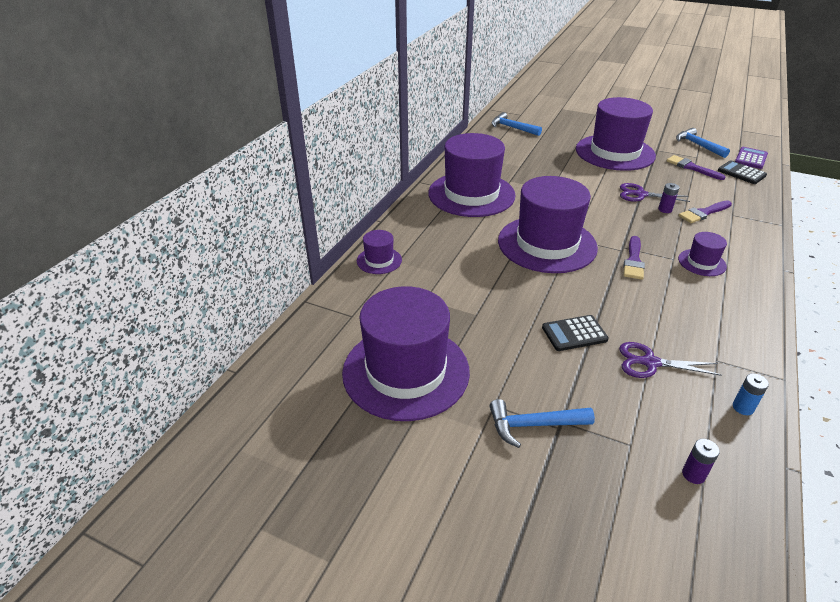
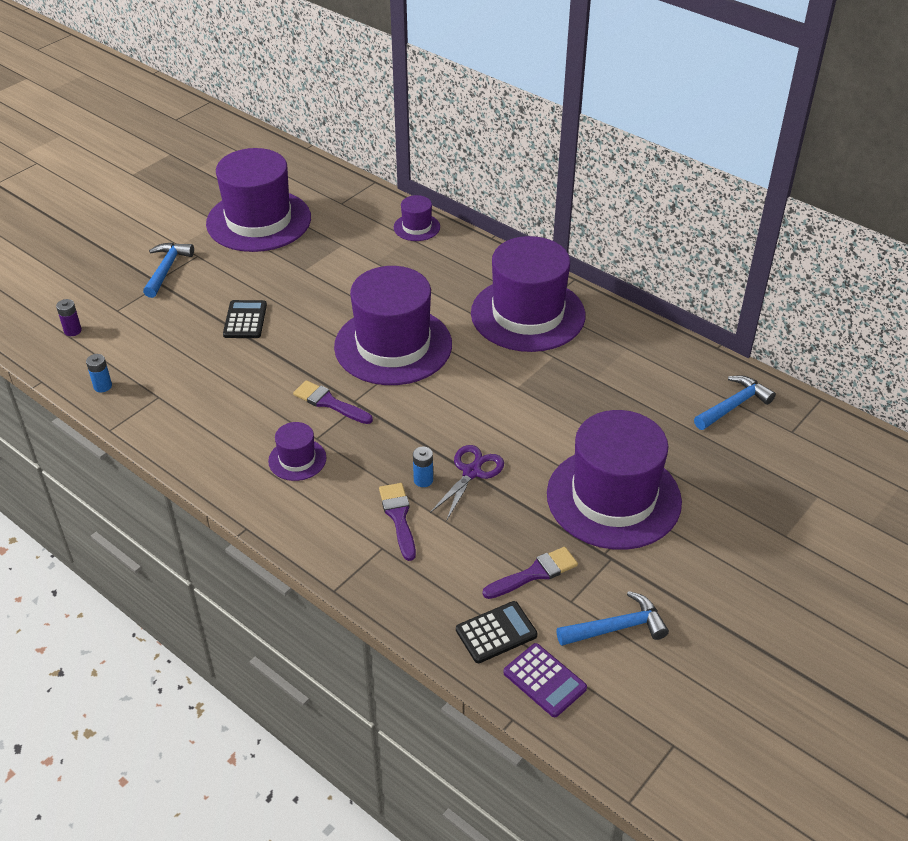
camera: 105 degrees right, 5 degrees up
(650, 362) = (183, 353): purple scissors -> none
(665, 209) = (423, 480): purple battery -> blue battery

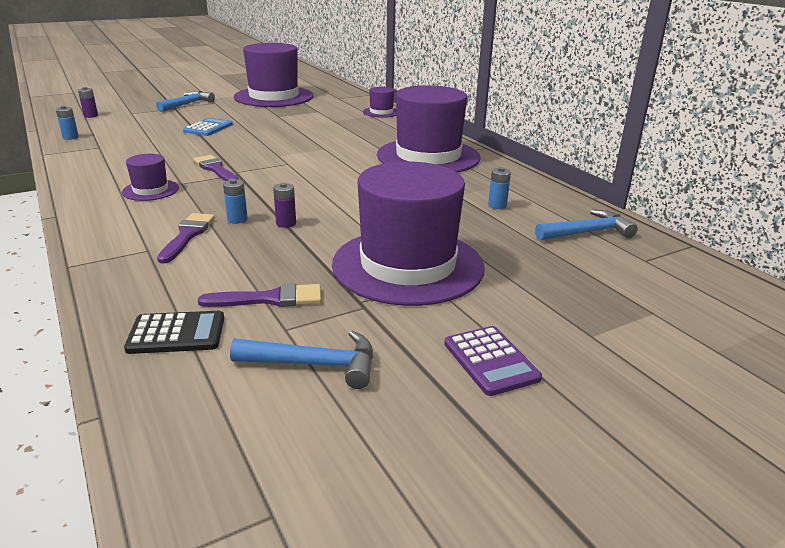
camera: 20 degrees right, 15 degrees down
(245, 320) = (208, 128): black calculator -> blue calculator
(393, 345) = (301, 153): purple hat -> none
(472, 472) = (286, 223): purple scissors -> purple battery
(544, 680) = (179, 389): purple calculator -> purple calculator (490, 361)
(640, 386) = (497, 205): none -> blue battery

